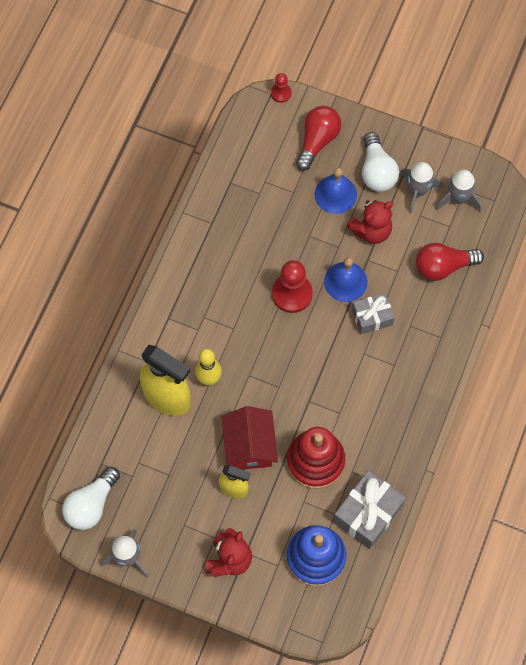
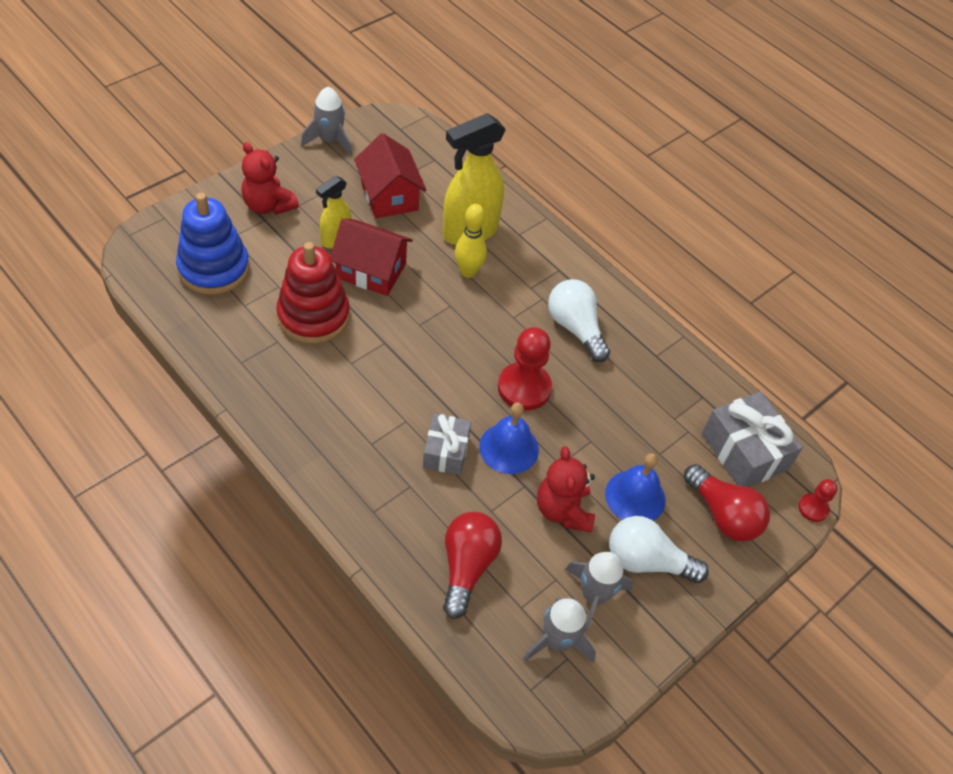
camera: 110 degrees right, 15 degrees down
(91, 505) = (399, 137): white light bulb -> white light bulb (575, 328)
(164, 475) = (389, 196): none -> red house
(367, 513) = (221, 332): grey gift -> grey gift (744, 452)

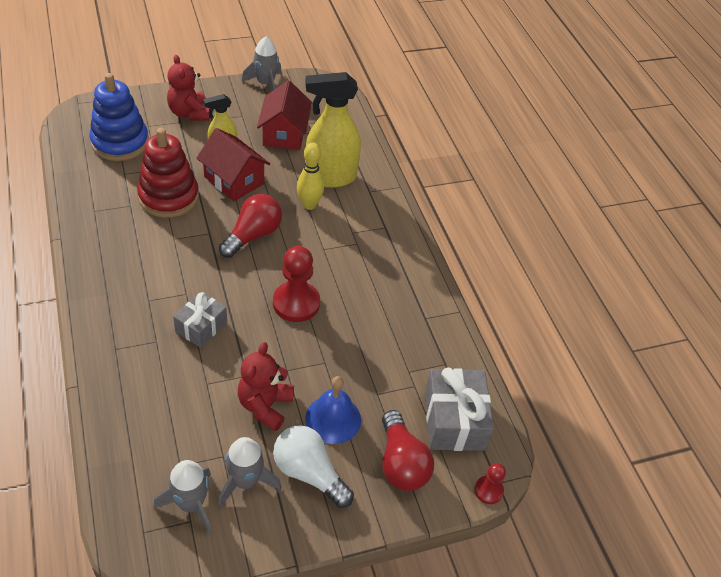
camera: 25 degrees right, 5 degrees down
(467, 566) = (158, 417): red light bulb -> red light bulb (253, 235)
(509, 448) = (253, 342): blue bell -> none
(575, 328) = (369, 274): white light bulb -> none

